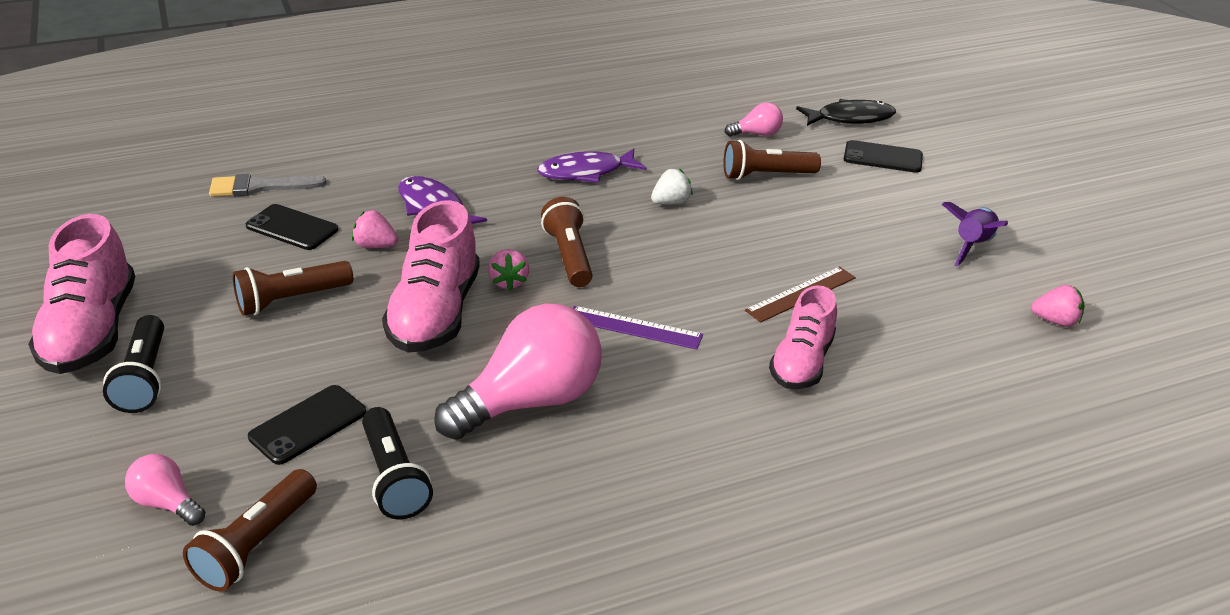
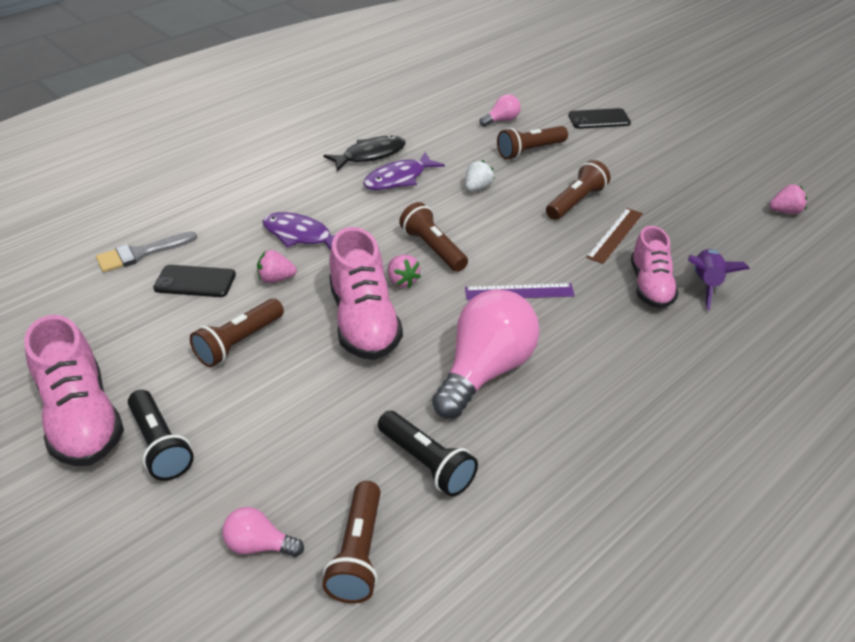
camera: 20 degrees left, 5 degrees up
(308, 425) = (328, 442): black phone -> none
(780, 245) = (576, 202): none -> brown flashlight
(850, 118) = (557, 94): black fish -> black fish (370, 155)
(972, 246) = (699, 171): purple rocket -> purple rocket (706, 284)

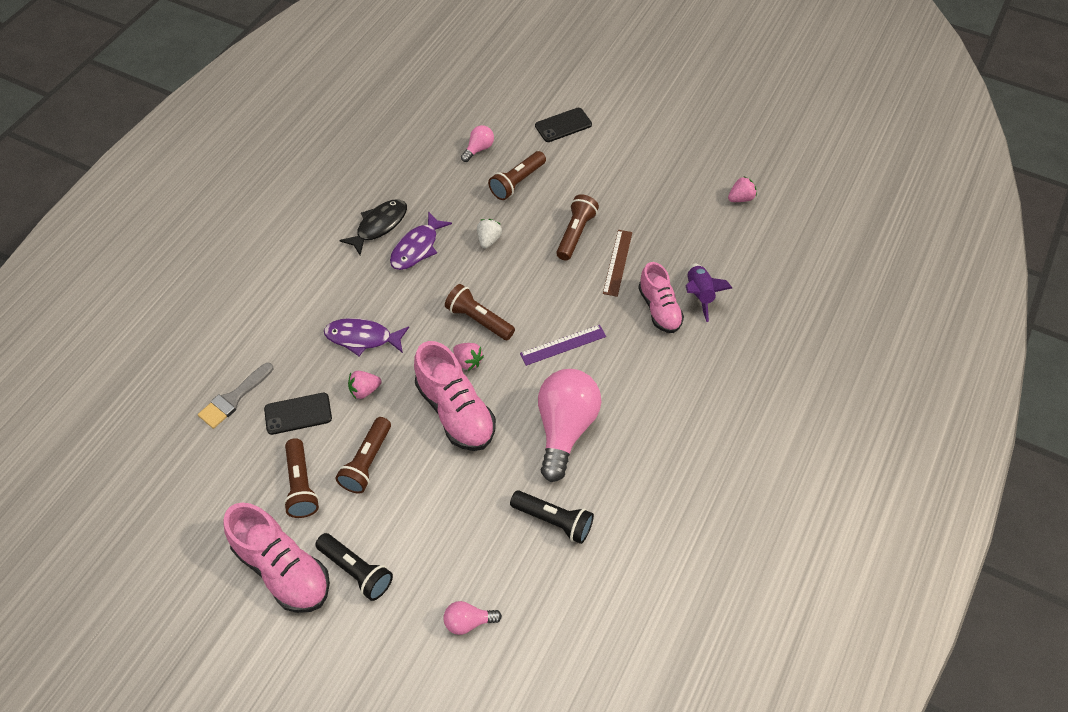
camera: 20 degrees left, 15 degrees up
(358, 553) = (536, 604): brown flashlight -> brown flashlight (301, 485)

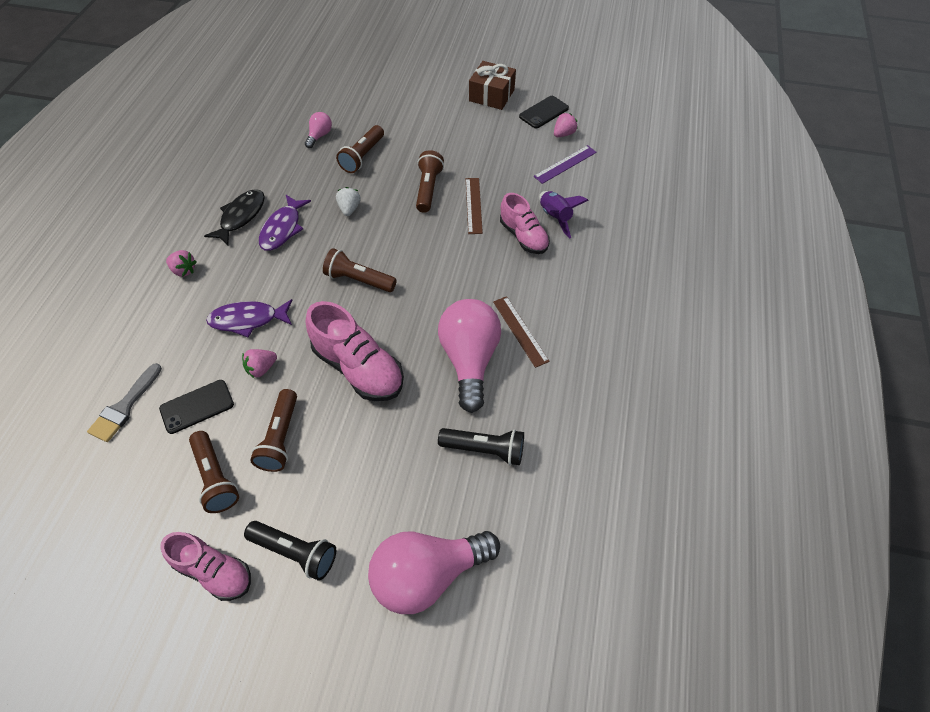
camera: 15 degrees left, 0 degrees up
(283, 569) = (214, 571): pink shoe -> pink shoe, size x0.66
(468, 361) = (358, 319): pink strawberry -> pink strawberry (184, 270)
(468, 622) = (427, 574): pink light bulb -> pink light bulb, size x2.17
(563, 125) = (391, 104): black phone -> black phone (544, 112)
(563, 345) = (445, 285): purple ruler -> purple ruler (565, 164)
(624, 410) = (520, 331): none -> brown ruler
(675, 135) = (491, 95): none -> brown gift

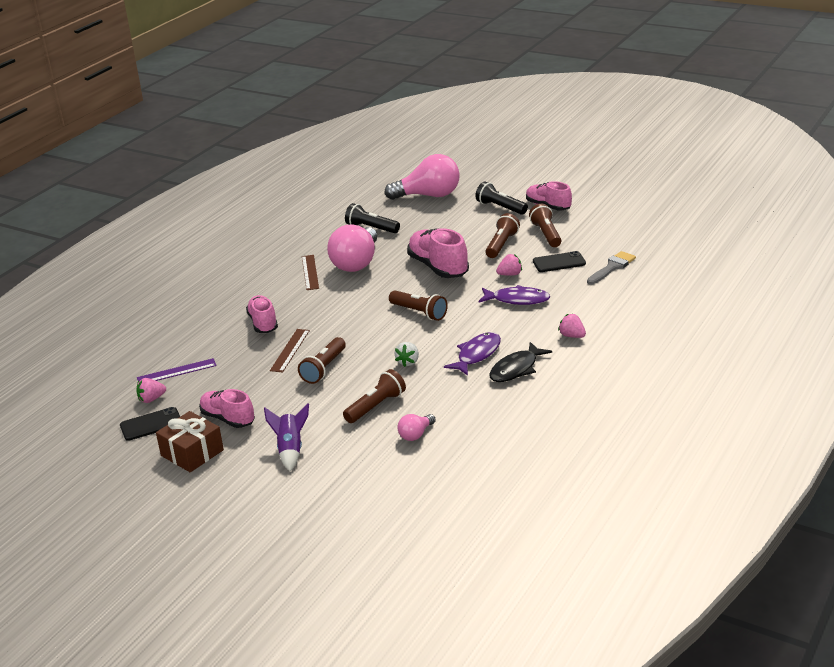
camera: 160 degrees left, 25 degrees down
(484, 126) = (228, 419): none -> pink shoe
(555, 218) = (225, 332): purple rocket -> purple rocket (290, 450)

